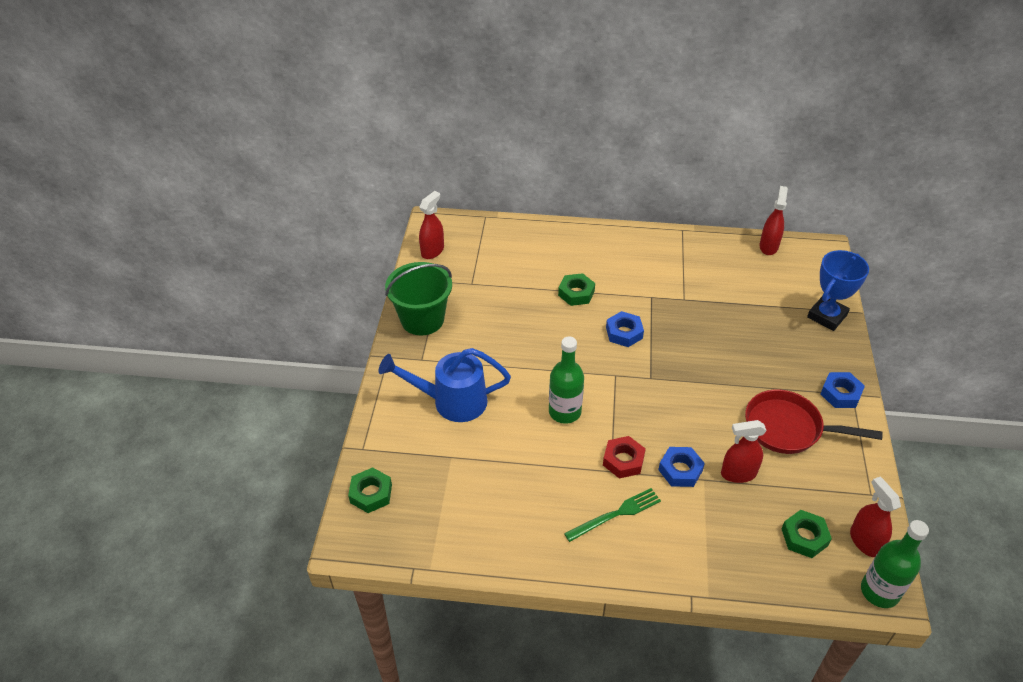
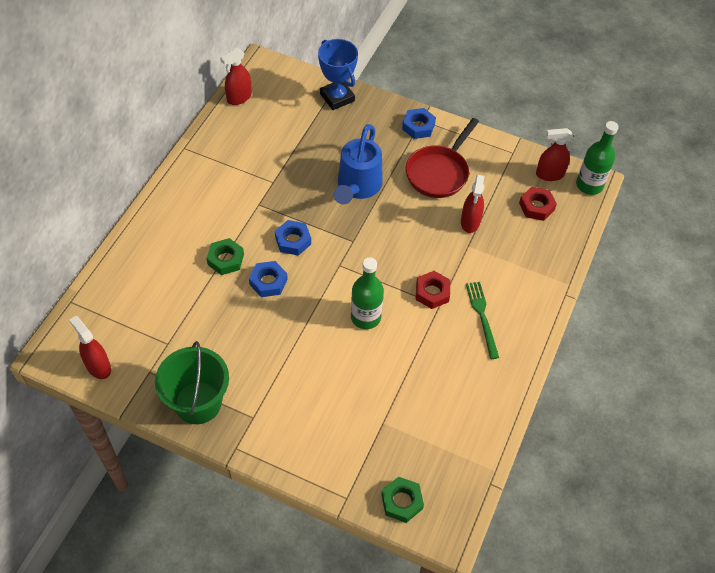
camera: 75 degrees left, 10 degrees up
(451, 401) = (318, 404): blue watering can -> blue watering can (357, 187)
(680, 470) = (454, 257): blue nut -> blue nut (268, 282)
(768, 246) = (239, 98): red spray bottle -> red spray bottle turned 75 degrees counterclockwise
(804, 537) = (536, 206): green nut -> red nut

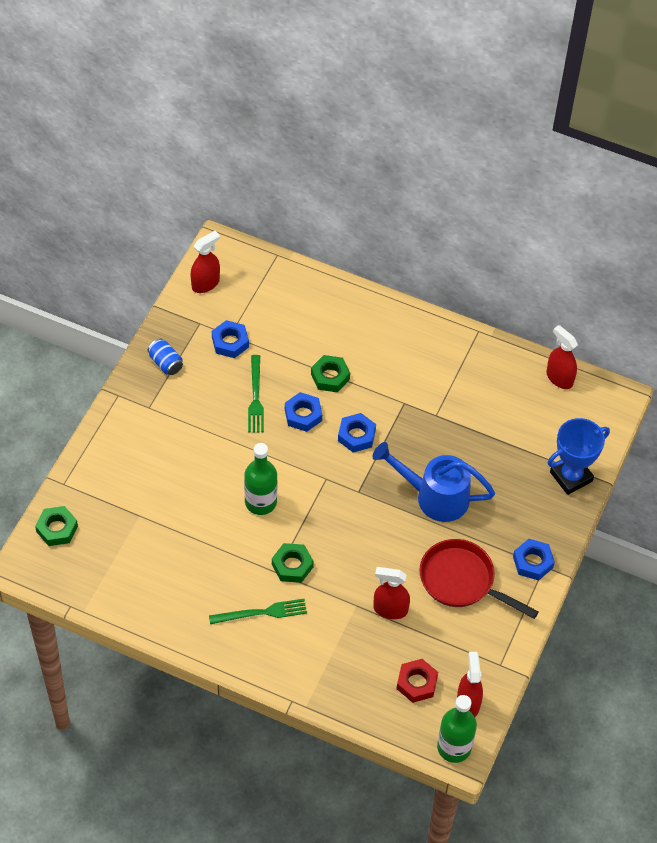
camera: 90 degrees right, 0 degrees up
(177, 343) = (230, 342): none -> blue nut
(198, 403) = (165, 363): green bucket -> blue can
(245, 321) = (255, 397): none -> green fork
(432, 292) = (292, 565): red nut -> green nut

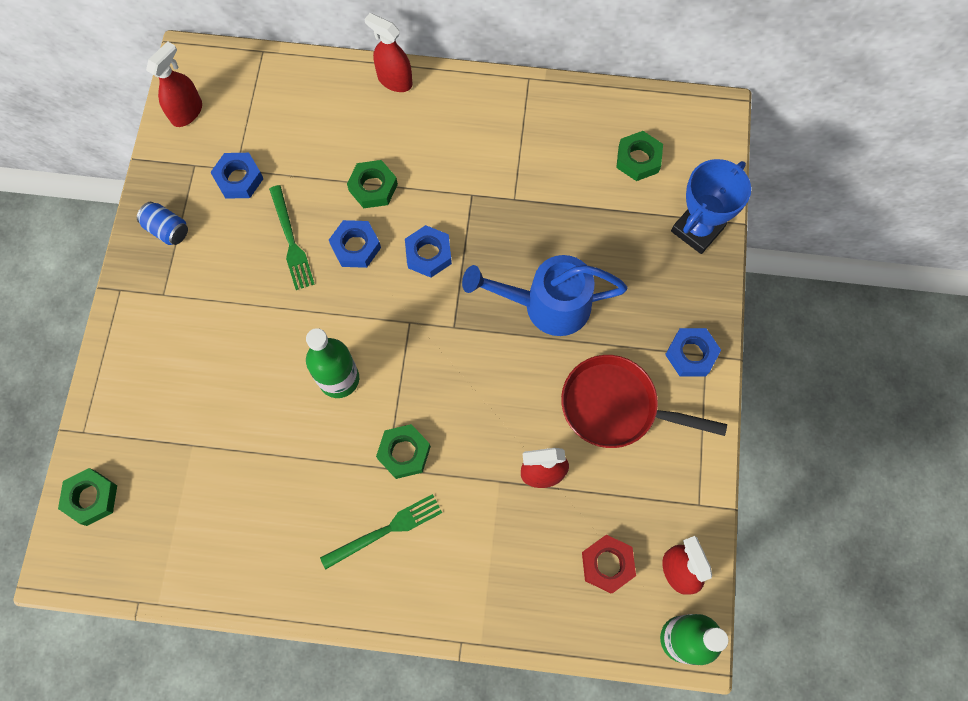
camera: 15 degrees left, 15 degrees up
(543, 414) = (638, 159): none -> green nut
(559, 378) = (641, 109): red spray bottle -> red spray bottle (394, 80)

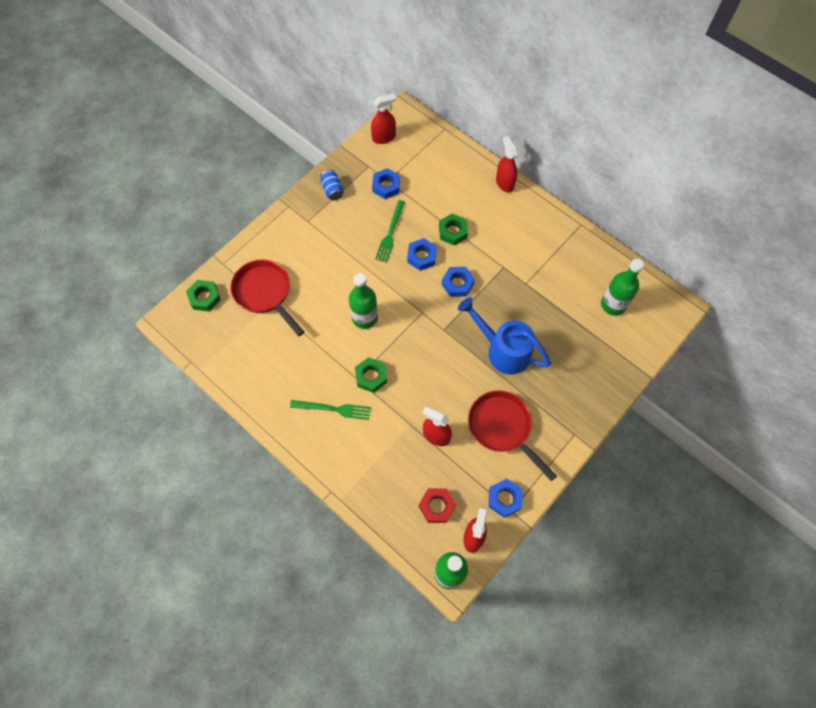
camera: 35 degrees right, 5 degrees down
(175, 435) = (264, 293): none -> red pan
(638, 159) = (613, 305): green nut -> green bottle
(691, 354) = (566, 428): blue nut -> blue nut (504, 499)
(697, 229) = (620, 363): blue trophy -> none

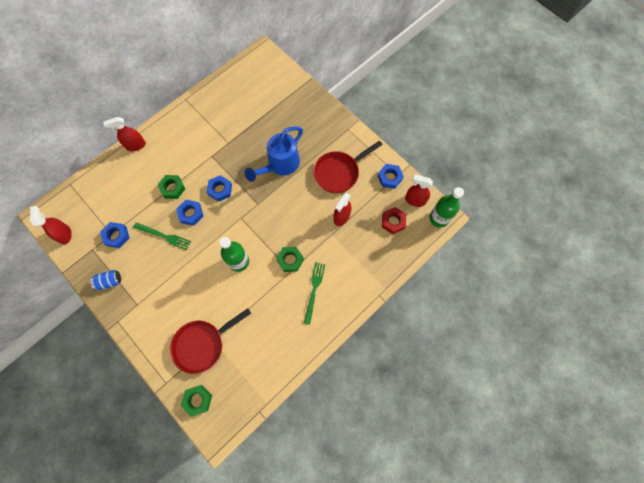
camera: 85 degrees left, 5 degrees up
(613, 305) = (254, 90): green bottle -> none

